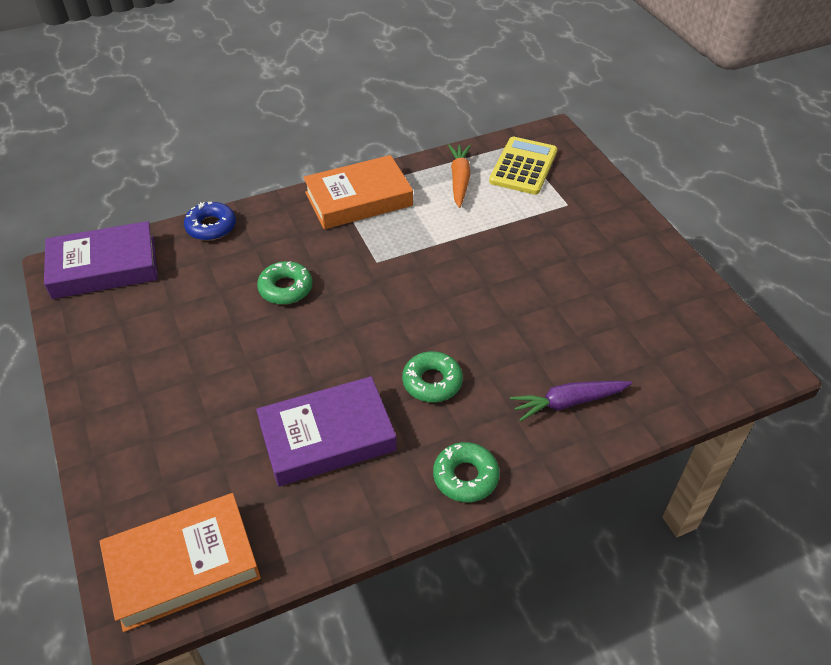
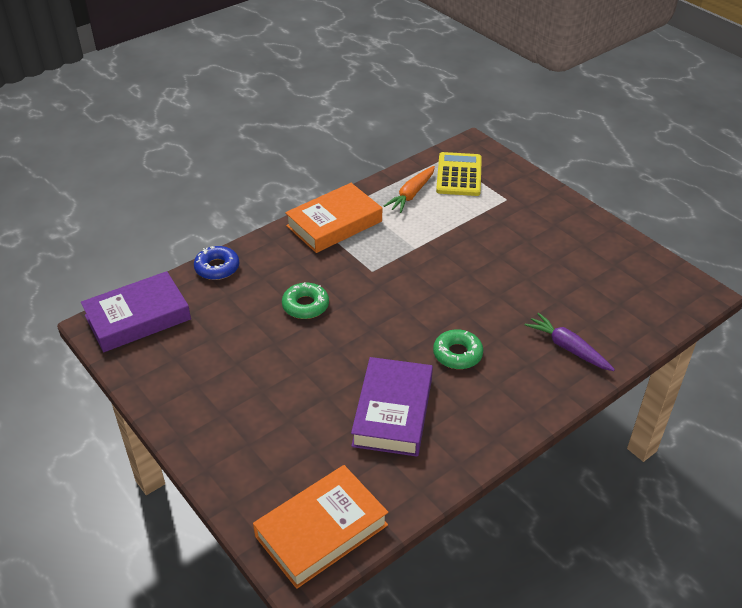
camera: 15 degrees left, 5 degrees down
(327, 437) = (393, 412): purple book -> purple book turned 45 degrees counterclockwise
(459, 180) = (411, 194): orange carrot -> orange carrot turned 135 degrees counterclockwise
(465, 477) = (513, 417): green donut -> none
(568, 402) = (568, 348): purple carrot -> purple carrot turned 75 degrees clockwise

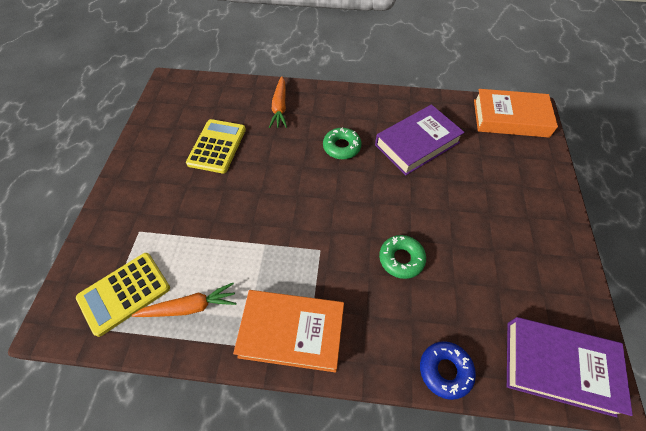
camera: 135 degrees left, 15 degrees up
(556, 277) = (217, 146): none -> yellow calculator
(568, 348) = (280, 107): purple carrot -> orange carrot

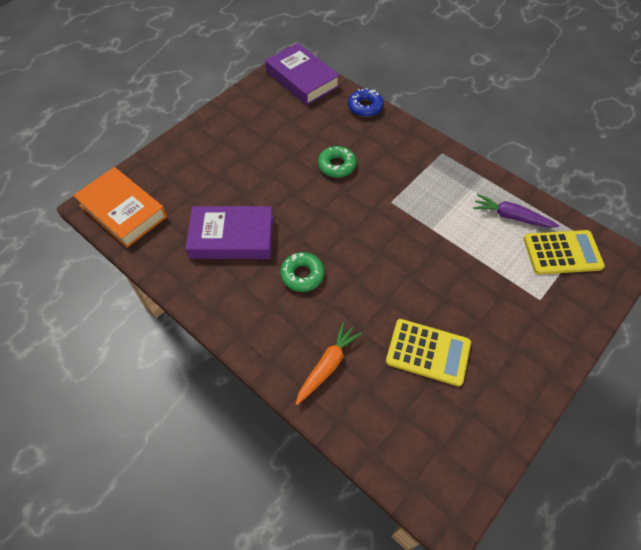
camera: 145 degrees left, 0 degrees up
(190, 307) = (511, 217): orange carrot -> purple carrot
(217, 146) = (428, 352): yellow calculator -> yellow calculator turned 120 degrees counterclockwise
(292, 332) = (445, 167): orange book -> none

